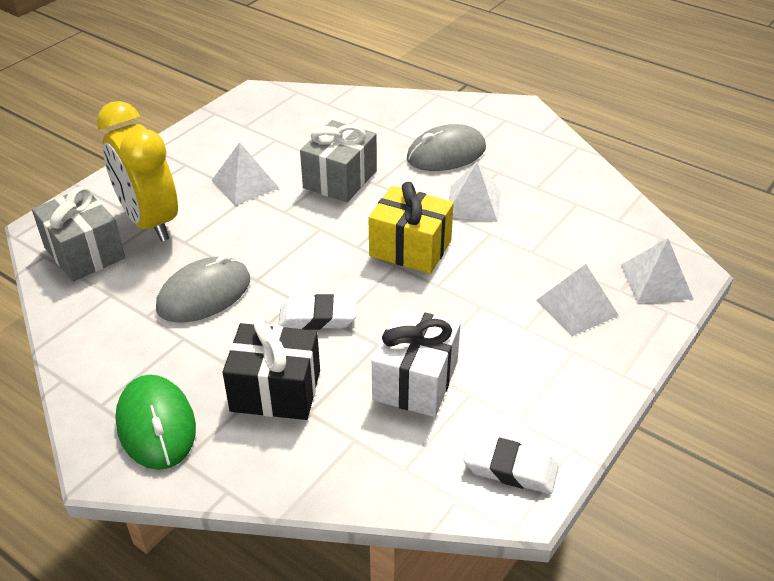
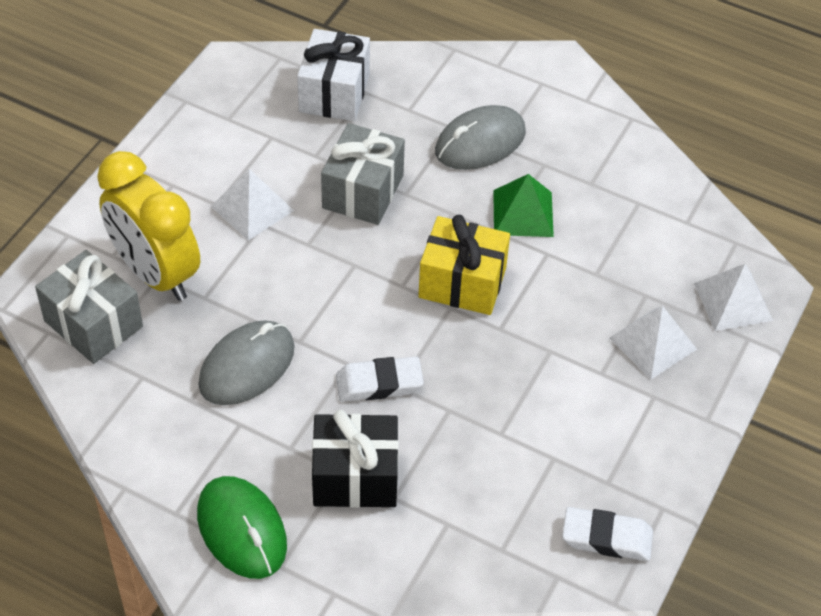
camera: 10 degrees left, 10 degrees up
(415, 381) = (497, 450): white gift -> white gift (334, 93)
(473, 203) = (523, 213): white pyramid -> green pyramid

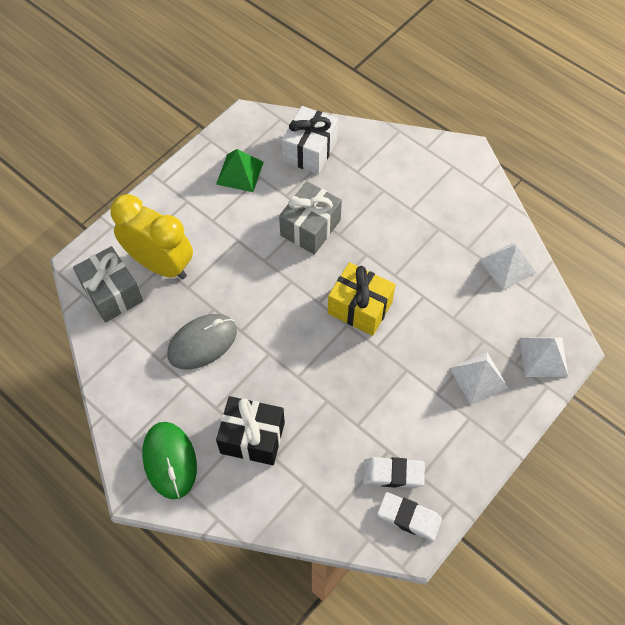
camera: 15 degrees right, 10 degrees up
(156, 274) = (160, 264): yellow clock -> yellow clock turned 150 degrees clockwise
(252, 208) = (234, 227): white pyramid -> white pyramid (507, 266)
(379, 383) = (285, 372): white eraser -> white eraser (393, 474)
(480, 142) = (399, 204): grey mouse -> none
(523, 213) = (414, 263): green pyramid -> green pyramid (240, 173)

